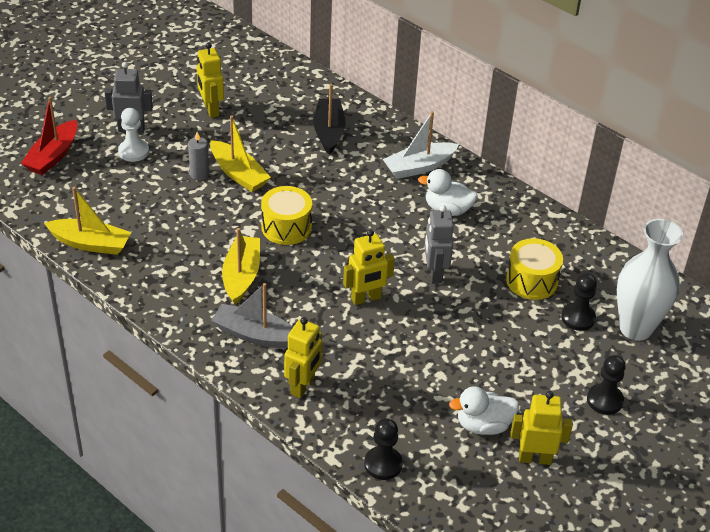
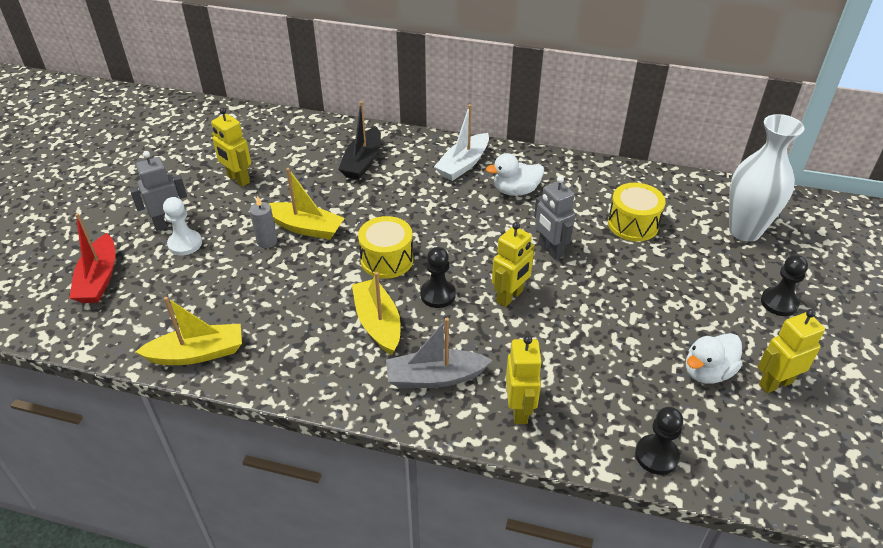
camera: 25 degrees left, 0 degrees up
(329, 132) = (362, 162): black boat -> black boat turned 135 degrees counterclockwise
(578, 318) = (695, 240): black pawn -> black pawn (438, 295)

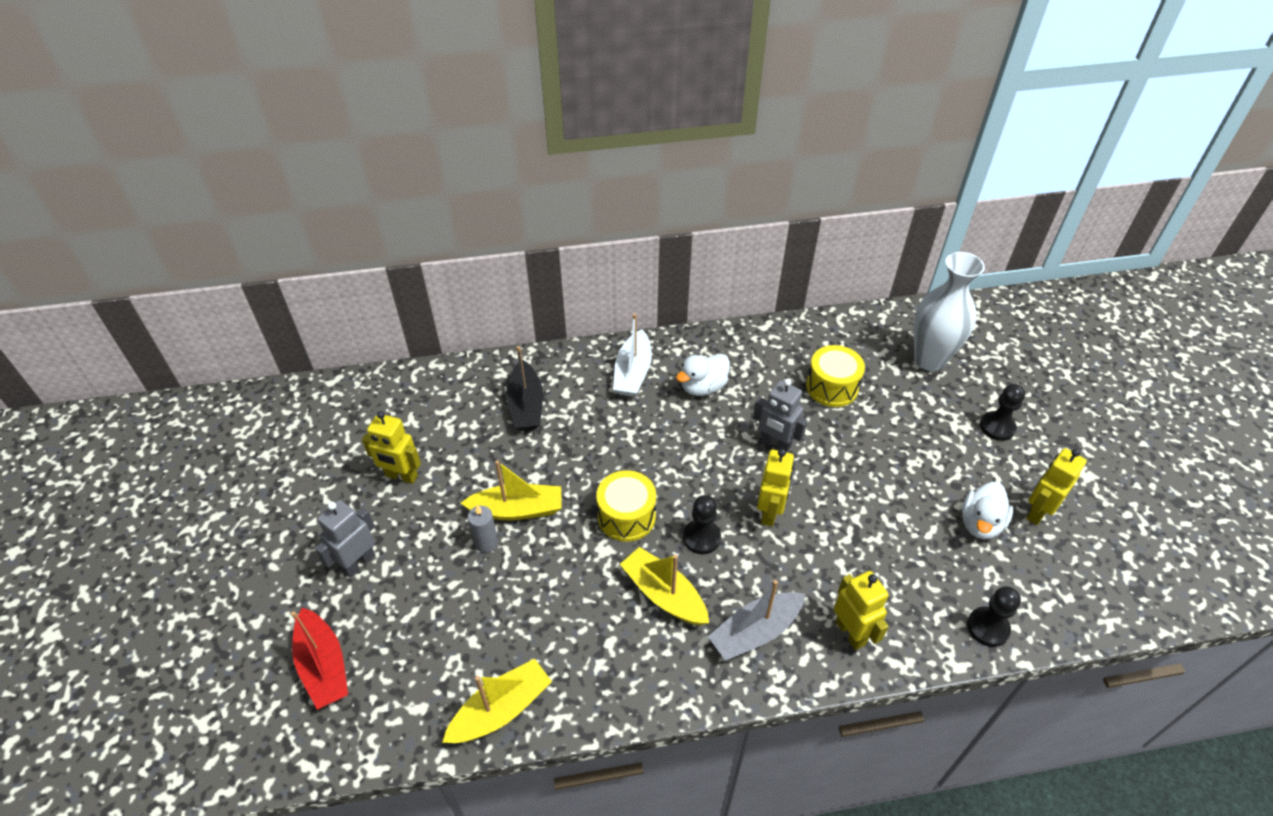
camera: 25 degrees left, 5 degrees up
(185, 244) = (395, 581): white pawn -> none

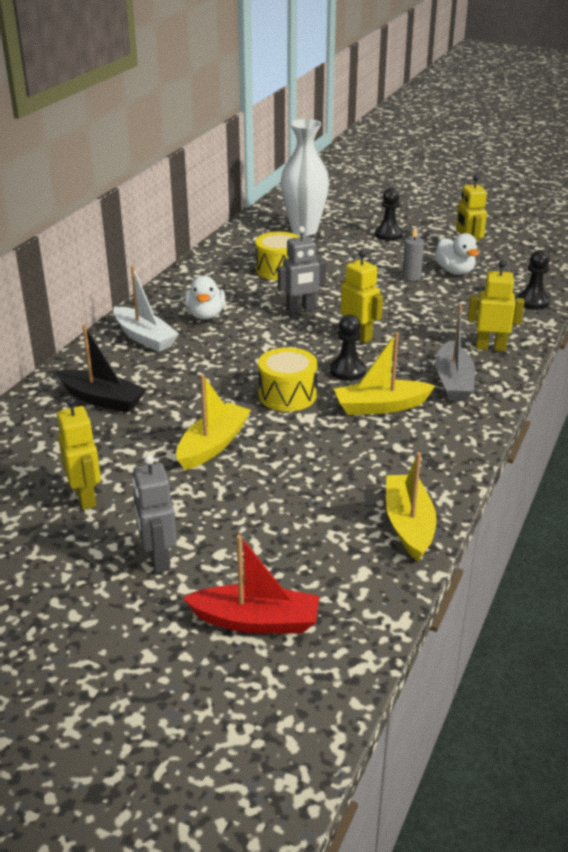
camera: 55 degrees left, 15 degrees down
(401, 476) = (86, 497): yellow robot -> yellow robot turned 75 degrees counterclockwise
(486, 543) = (228, 474): grey candle -> grey candle (411, 277)

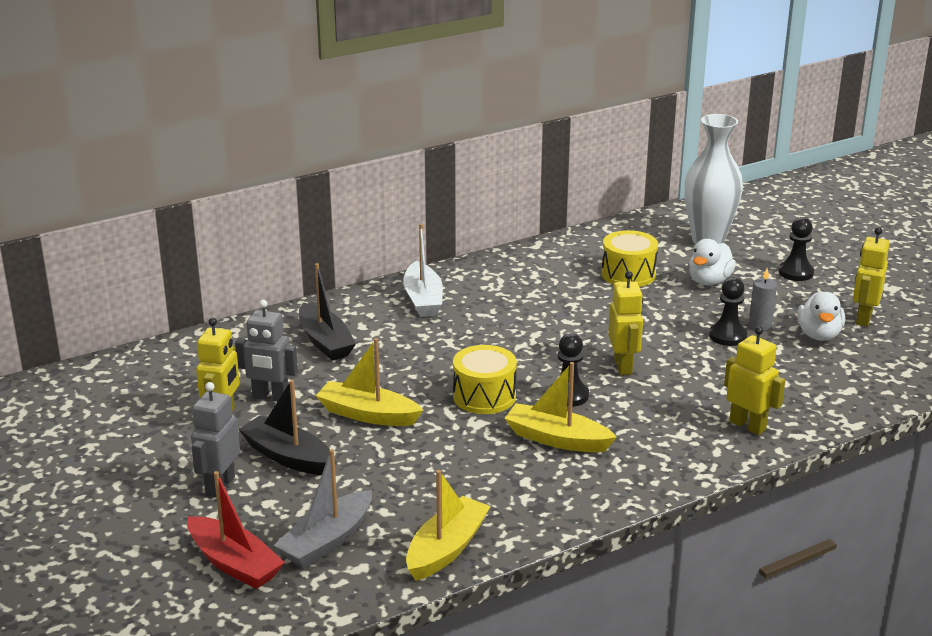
camera: 35 degrees right, 5 degrees down
(188, 507) = (288, 457): none -> black boat
(205, 315) = (502, 296): white duck -> white duck (709, 281)
(213, 445) = (367, 414): yellow boat -> yellow boat turned 135 degrees counterclockwise
(300, 310) = (599, 321): grey robot -> grey robot (270, 397)
(453, 382) = (660, 444): grey boat -> grey boat (327, 541)
(532, 302) = (865, 396): black pawn -> black pawn (727, 336)

